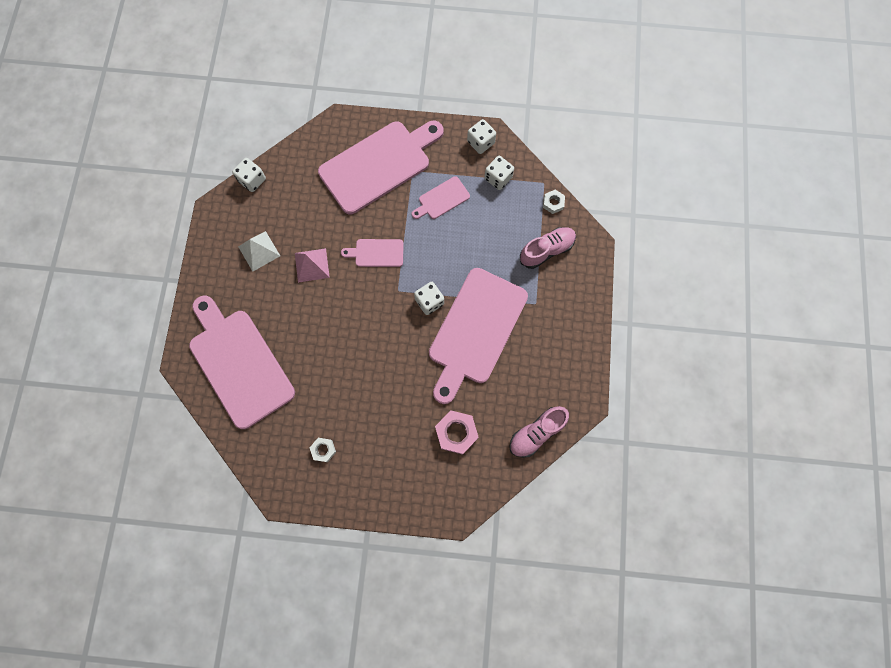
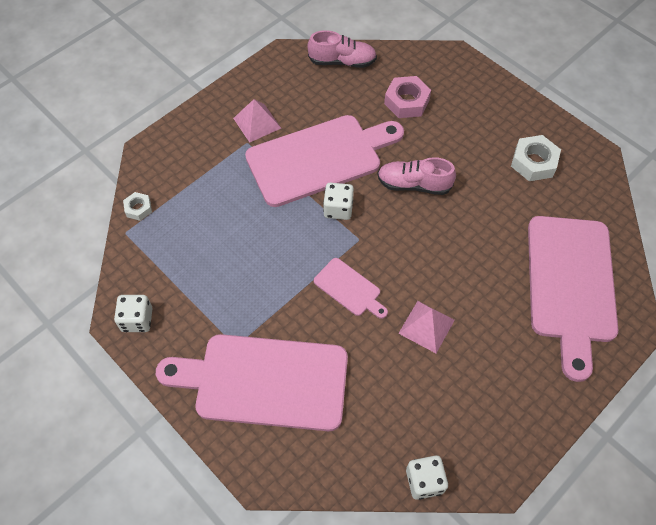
camera: 140 degrees left, 15 degrees down
(259, 251) = (474, 385): white pyramid -> none
(323, 450) = (533, 162): white nut -> white nut, size x1.73
(442, 199) = (235, 292): pink cutting board -> none
(498, 178) = (161, 270): white dice -> none
(544, 325) = (257, 123): none -> pink pyramid
(546, 250) = (190, 175): pink shoe -> pink shoe (414, 184)

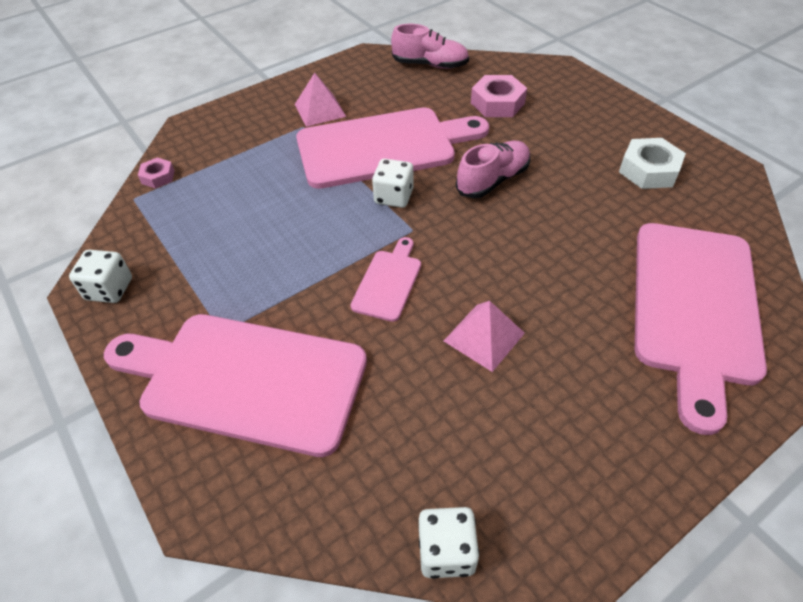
camera: 10 degrees right, 10 degrees down
(138, 208) = (158, 177): white nut -> pink nut
(349, 288) = (388, 282): pink cutting board -> pink cutting board turned 120 degrees counterclockwise
(414, 184) = (493, 180): pink shoe -> pink shoe turned 120 degrees clockwise

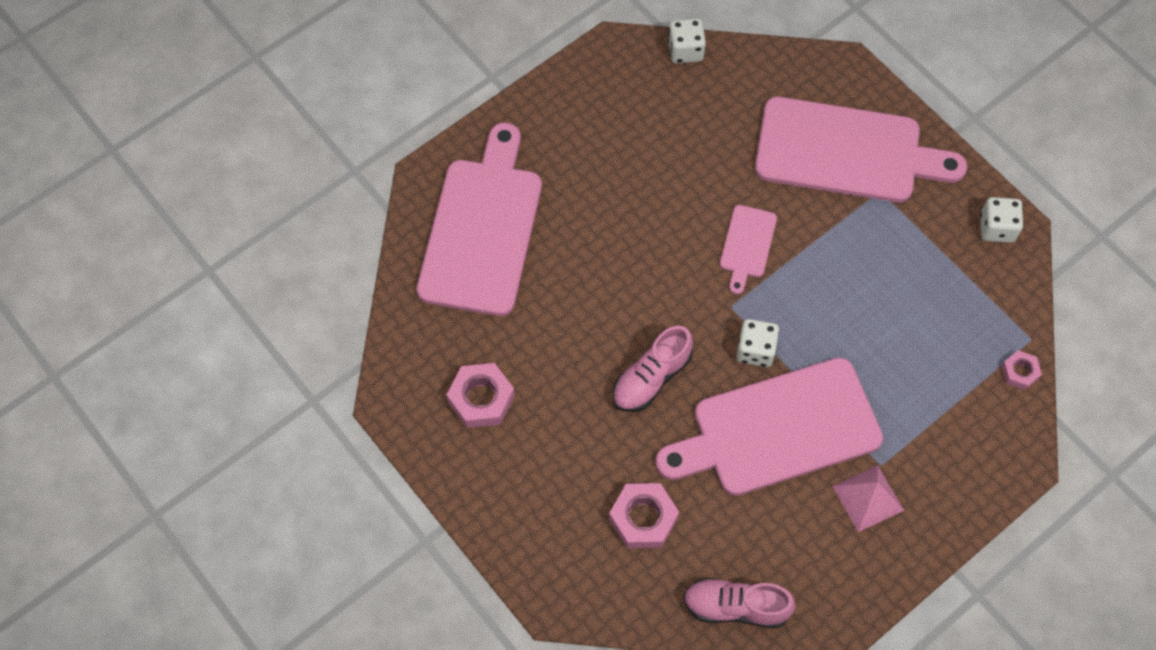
camera: 175 degrees right, 15 degrees up
(484, 337) = (661, 195): pink pyramid -> none
(649, 170) = (481, 399): white nut -> pink nut

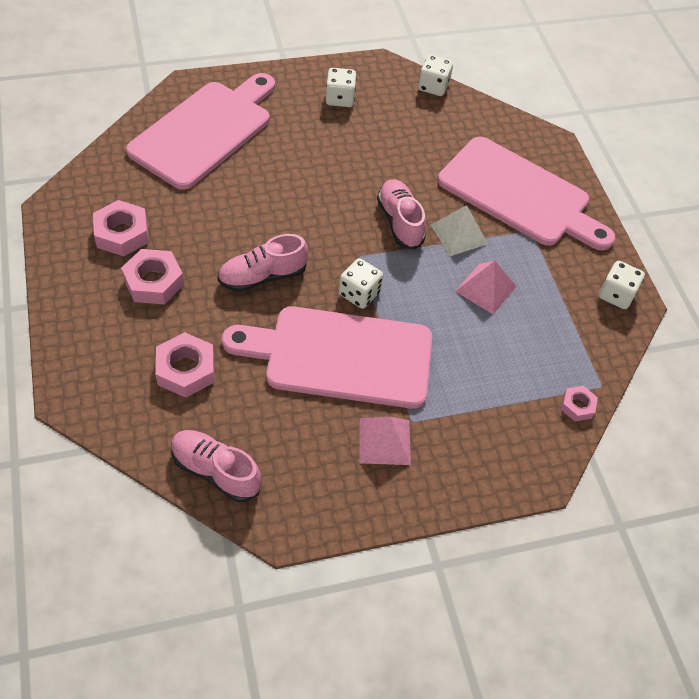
camera: 20 degrees right, 10 degrees down
(550, 438) = (154, 282): none -> pink nut
(597, 115) = (340, 99): none -> white dice
(747, 245) = (400, 222): pink cutting board -> pink shoe
(812, 231) = (459, 234): none -> white pyramid
(871, 283) = (486, 288): none -> pink pyramid

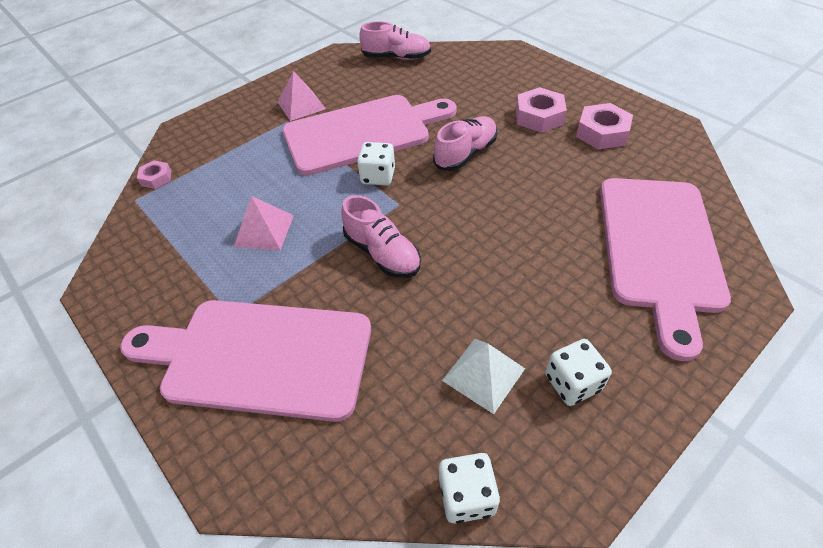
camera: 160 degrees right, 5 degrees down
(186, 370) = (461, 86): pink nut -> none
(459, 234) = (313, 270): white pyramid -> white pyramid (483, 374)
(616, 295) = (120, 286): white dice -> none

